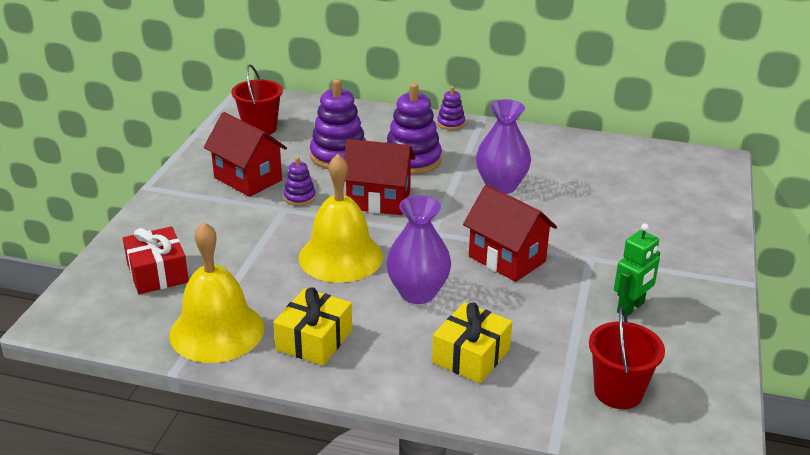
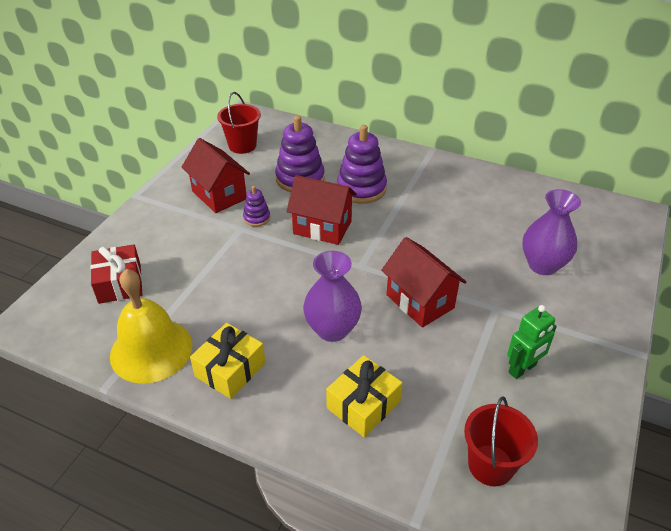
camera: 10 degrees right, 10 degrees up
(340, 257) = (275, 283): yellow bell -> none
(451, 123) = (403, 153): purple stacking toy -> none
(501, 186) = (432, 222): purple vase -> purple vase (542, 265)

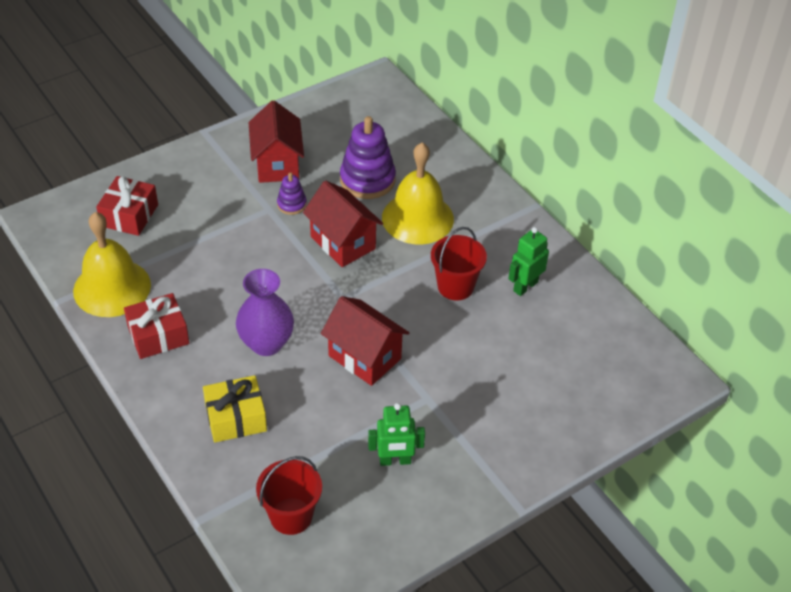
camera: 30 degrees right, 5 degrees up
(230, 369) = (158, 335): yellow gift -> red gift
(242, 145) = (343, 116): red bucket -> red bucket (455, 286)
(361, 188) = (417, 218): purple stacking toy -> yellow bell
(420, 301) = (364, 357): red house -> red house turned 45 degrees counterclockwise
(480, 200) = (525, 286): none -> green robot
(542, 265) = (516, 382): purple vase -> none

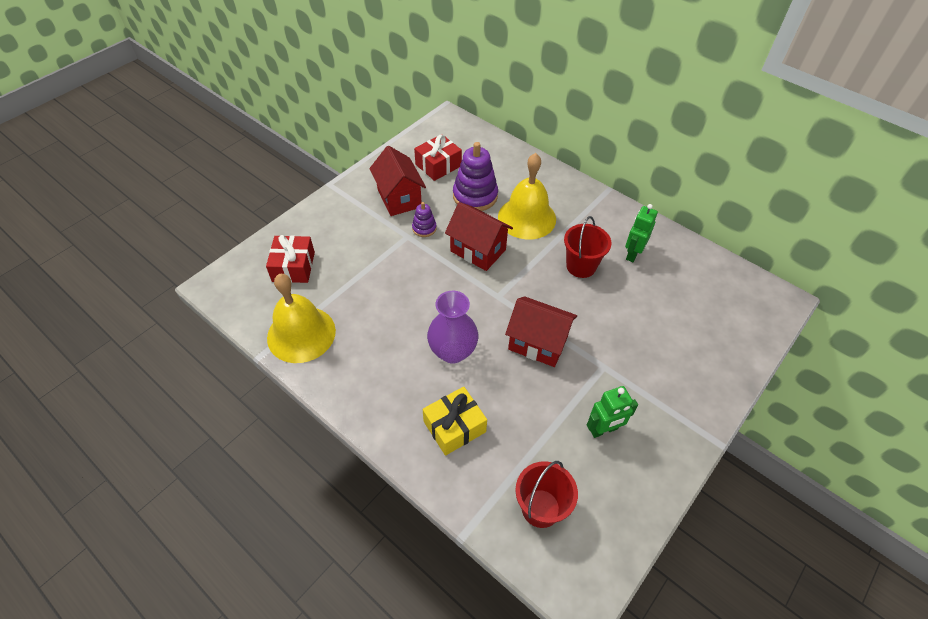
camera: 15 degrees left, 5 degrees up
(158, 335) = (357, 367): red gift -> red gift (438, 165)

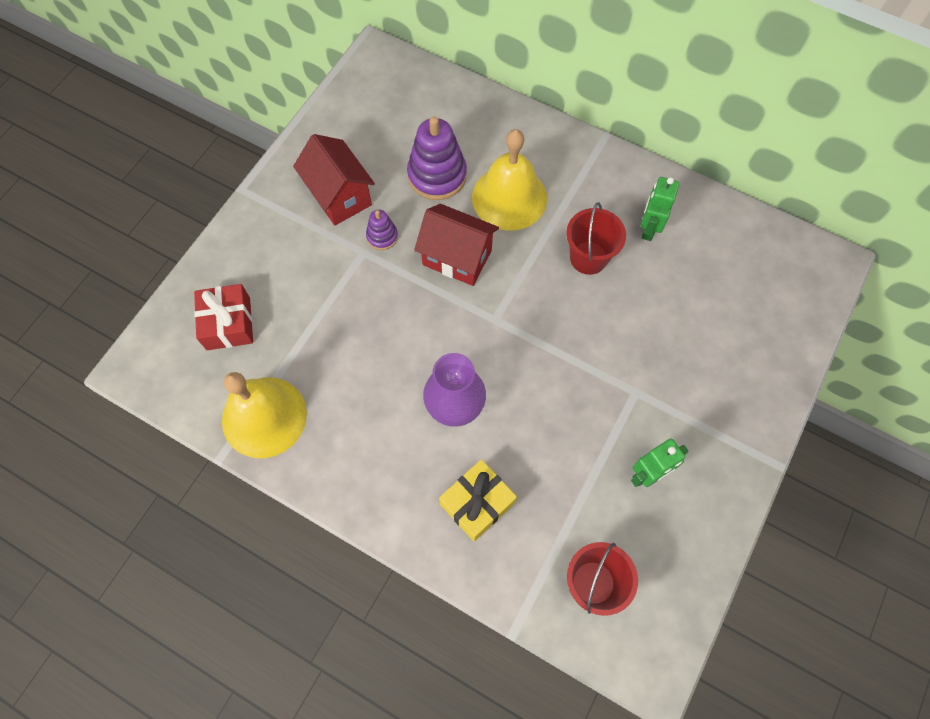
camera: 10 degrees left, 15 degrees up
(438, 165) = (379, 135): red gift -> none
(537, 343) = (554, 375): red house -> none

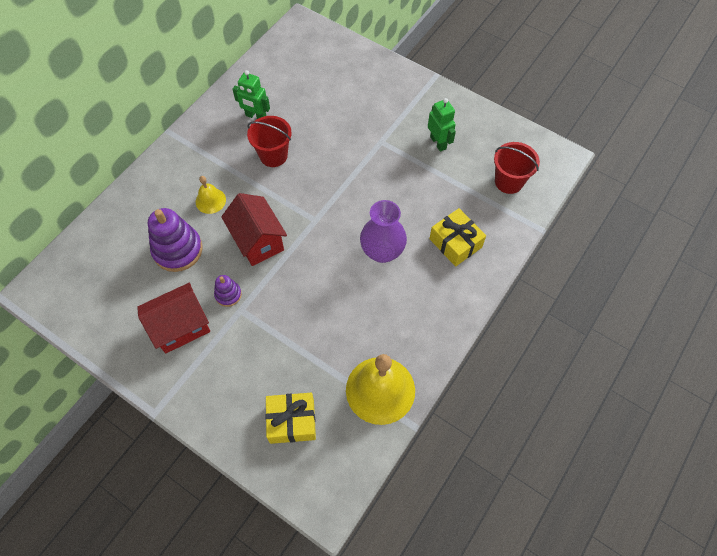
camera: 85 degrees left, 5 degrees down
(228, 323) = (292, 421): red gift -> yellow gift
(457, 257) = (258, 241): red house -> red house turned 60 degrees counterclockwise
(509, 197) = (210, 200): yellow bell -> yellow bell, size x0.50

